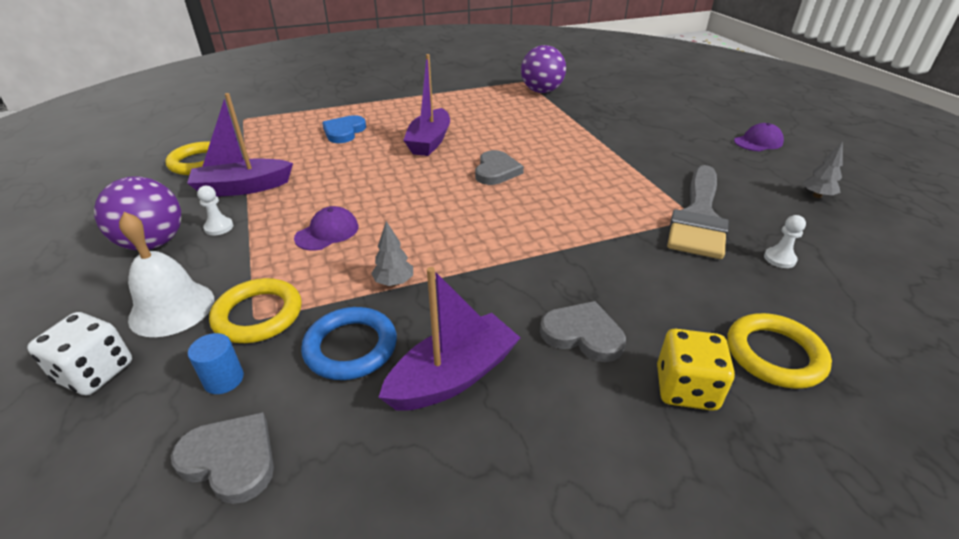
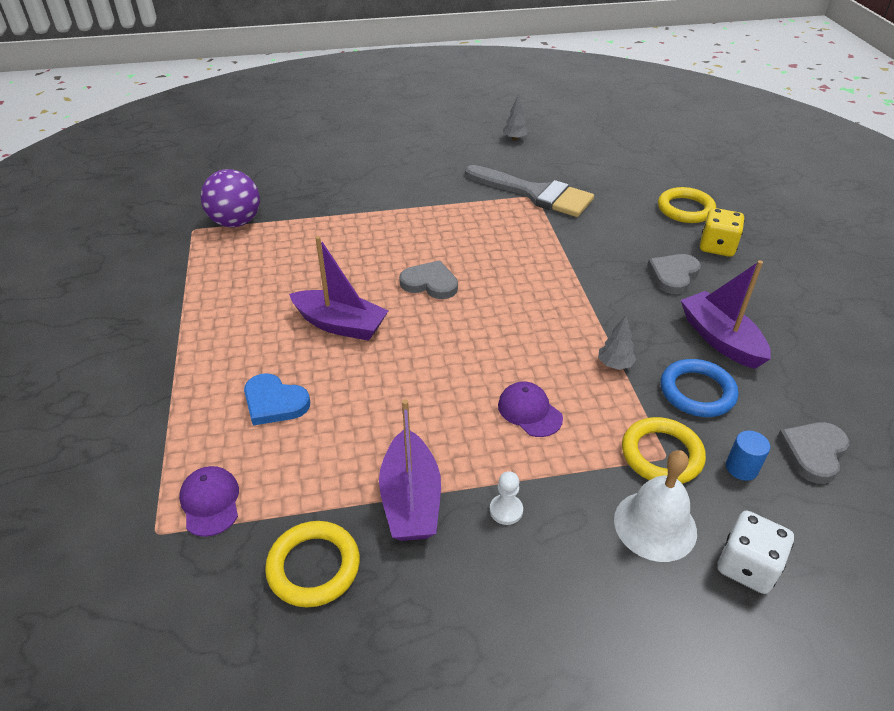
camera: 80 degrees left, 5 degrees up
(153, 243) = (533, 574): purple ball -> none
(758, 142) = (422, 134): purple cap -> purple cap (210, 502)
(779, 259) = (592, 178): white pawn -> none

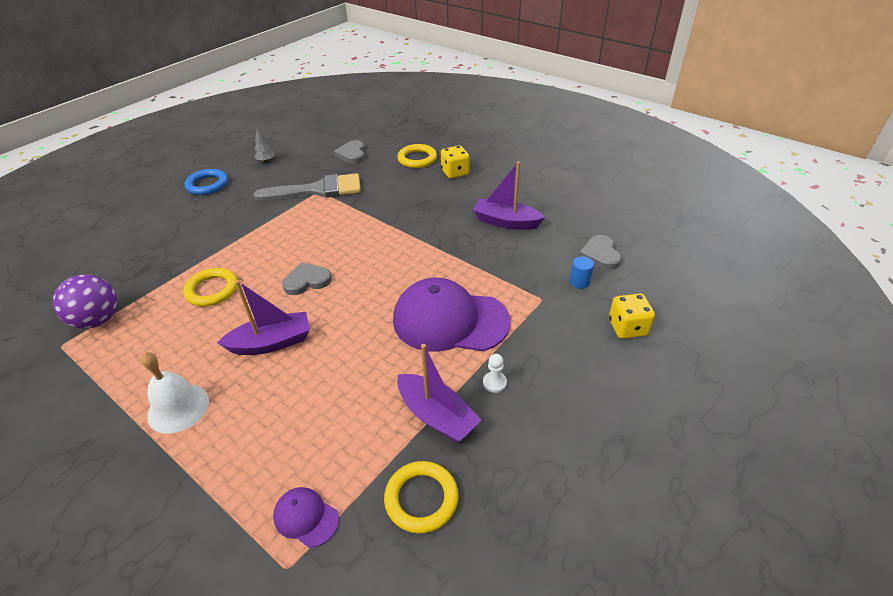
camera: 40 degrees left, 0 degrees up
(274, 402) = (279, 422): blue heart -> none
(529, 411) = (450, 320): purple cap -> purple cap, size x2.28
(614, 364) = (468, 266): grey tree -> none
(655, 525) = (571, 337): white bell -> white bell (178, 408)
(661, 454) = (538, 299): yellow ring -> yellow ring (212, 290)
(673, 275) = (448, 200): grey heart -> grey heart (352, 154)
(697, 392) = (522, 256): blue ring -> blue ring (207, 185)
(747, 566) = (627, 327): white dice -> yellow dice

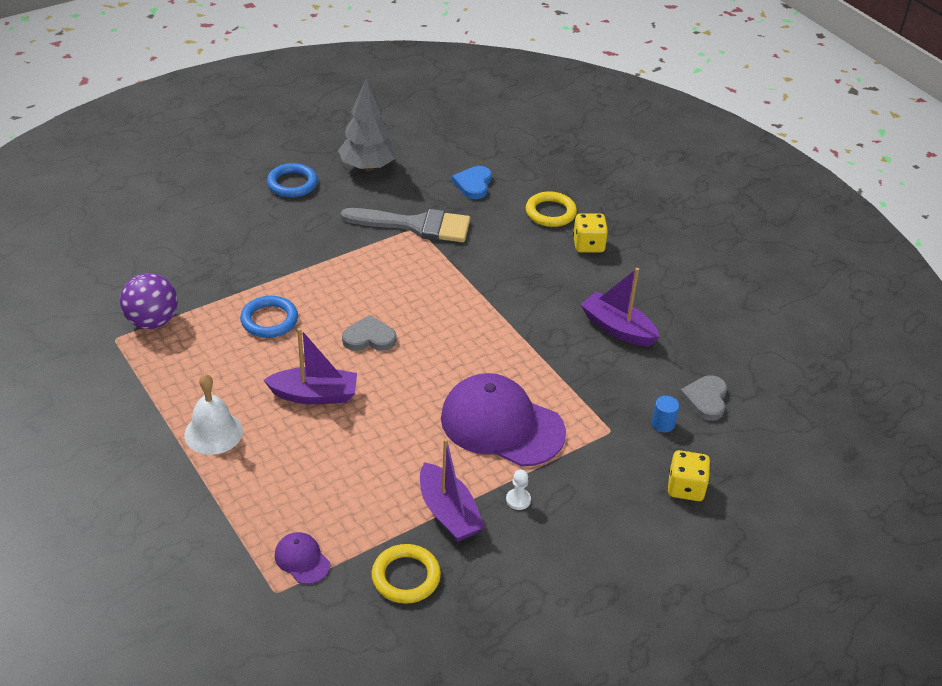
camera: 15 degrees right, 0 degrees up
(212, 290) = (269, 320): yellow ring -> blue ring
(266, 161) = (368, 167): grey tree -> grey tree, size x2.28
(352, 154) = (473, 184): grey heart -> blue heart

